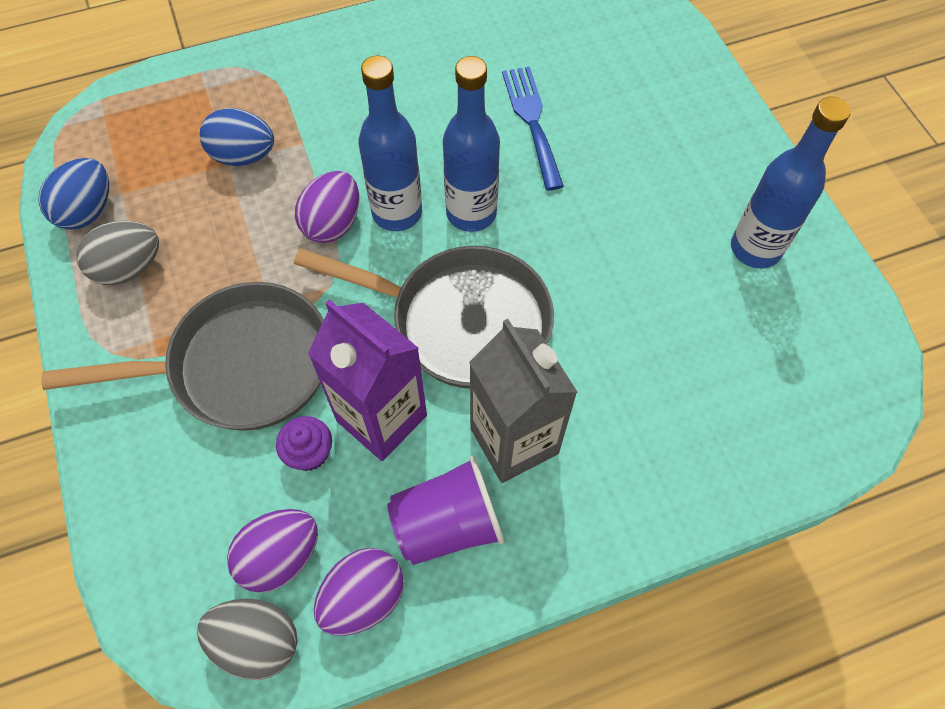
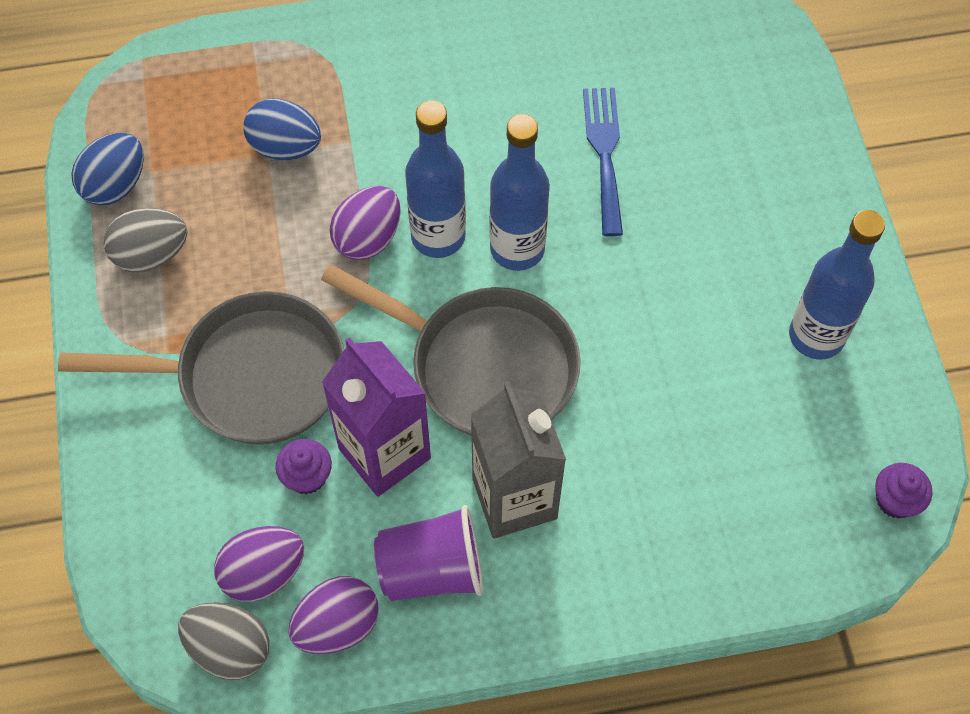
camera: 10 degrees right, 0 degrees up
(865, 383) = (895, 500): none -> purple cupcake

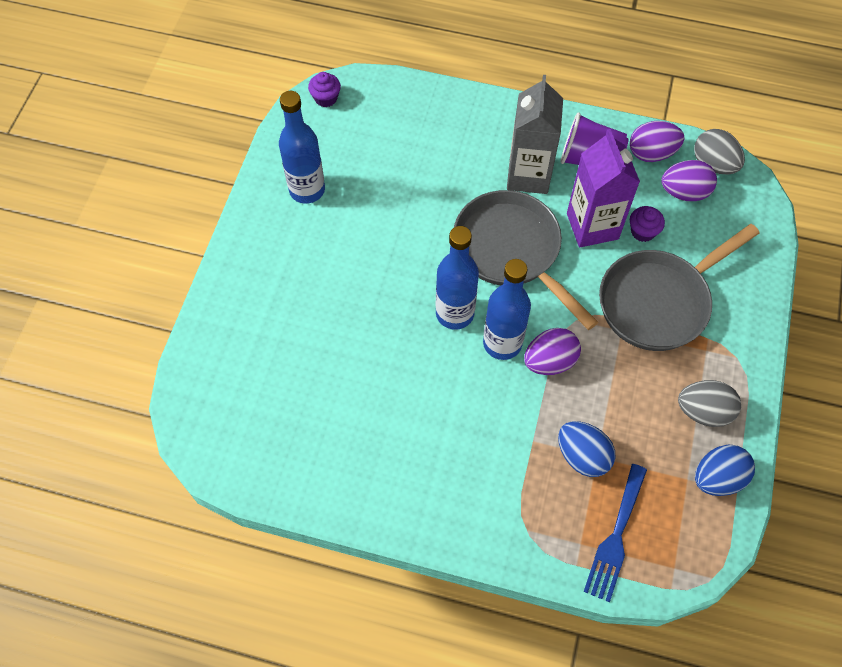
camera: 155 degrees left, 0 degrees up
(251, 376) = (658, 301): grey pan -> grey pan turned 60 degrees counterclockwise
(604, 153) = (361, 355): blue fork -> blue fork (615, 537)

